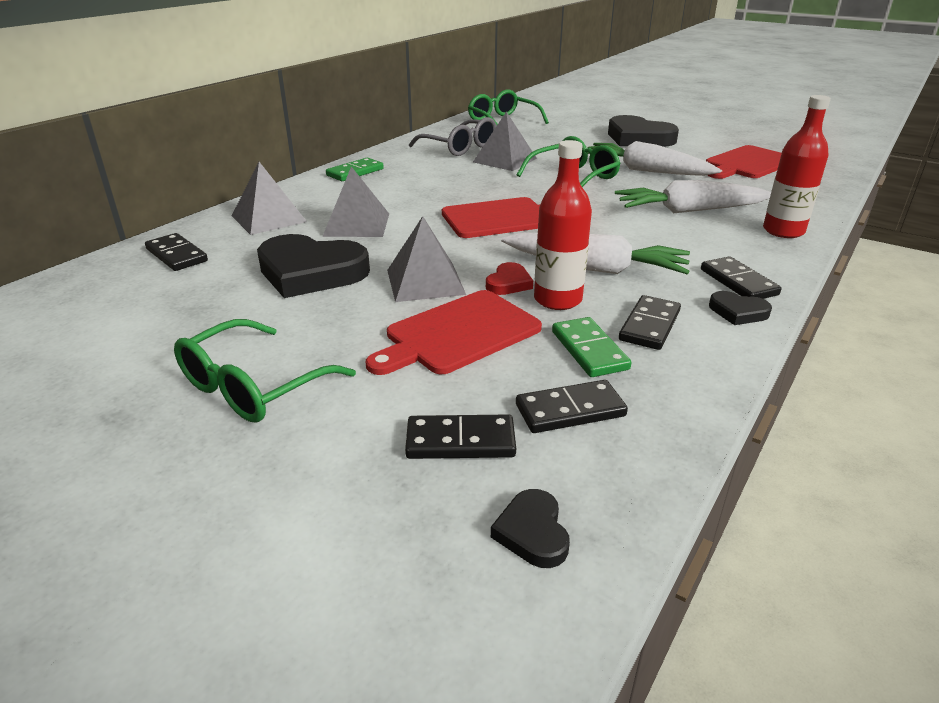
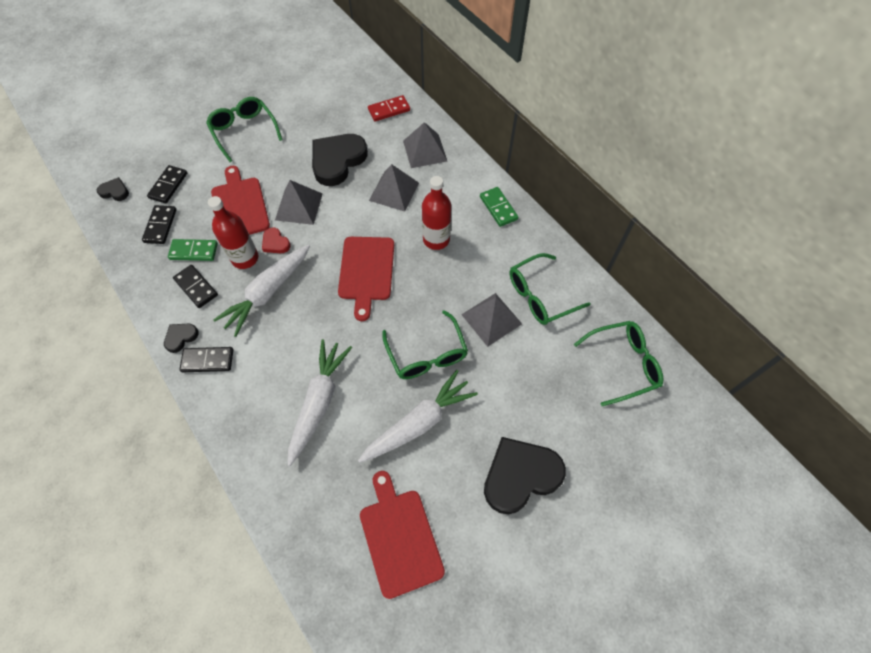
camera: 110 degrees right, 30 degrees up
(176, 255) = (389, 110): black domino -> red domino
(459, 147) = (540, 296): grey glasses -> green glasses
(783, 231) = (252, 445): red bottle -> red bottle (436, 239)

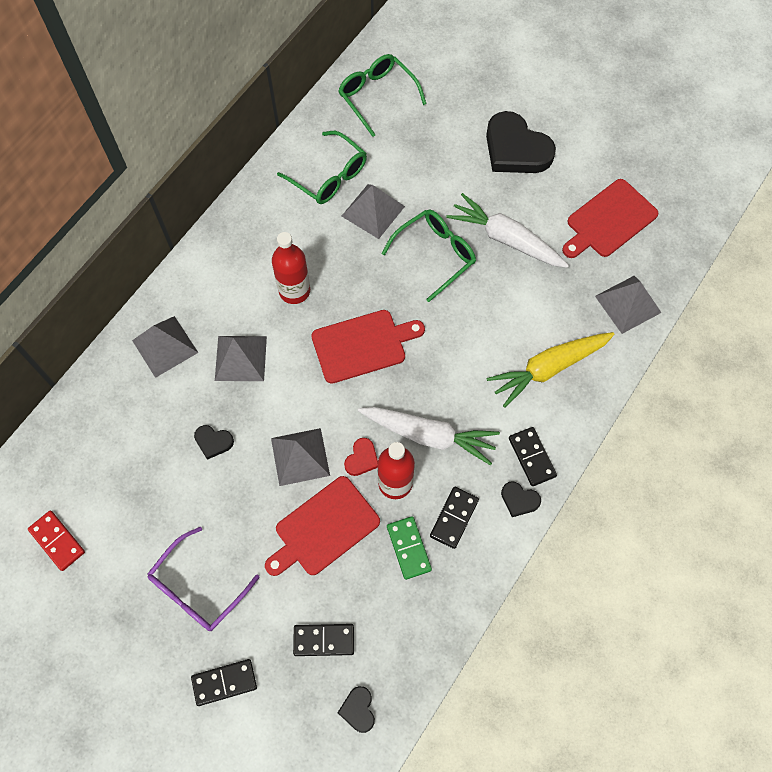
camera: 110 degrees left, 5 degrees up
(160, 226) = (388, 612): black domino -> black domino (224, 682)
(244, 131) = (198, 588): green glasses -> purple glasses
(274, 406) = (548, 368): none -> yellow carrot
(300, 511) = (628, 304): none -> grey pyramid
(319, 402) = (525, 330): white carrot -> none
(337, 161) = (213, 442): black heart -> black heart, size x0.46
(389, 110) = (104, 414): red domino -> red domino (57, 541)
(498, 208) = (229, 242): green domino -> none

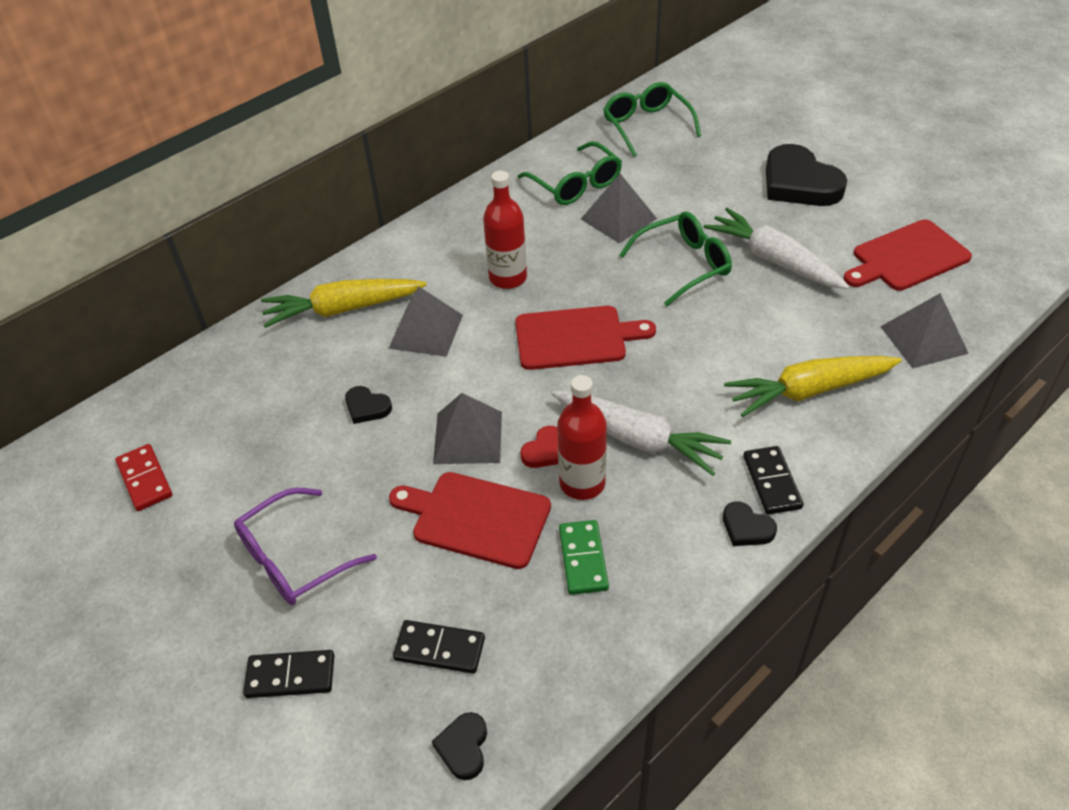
camera: 15 degrees right, 20 degrees down
(165, 346) = (342, 309): grey pyramid -> yellow carrot
(324, 528) = (476, 518): red cutting board -> red cutting board turned 45 degrees clockwise
(454, 518) = (652, 534): black domino -> none

